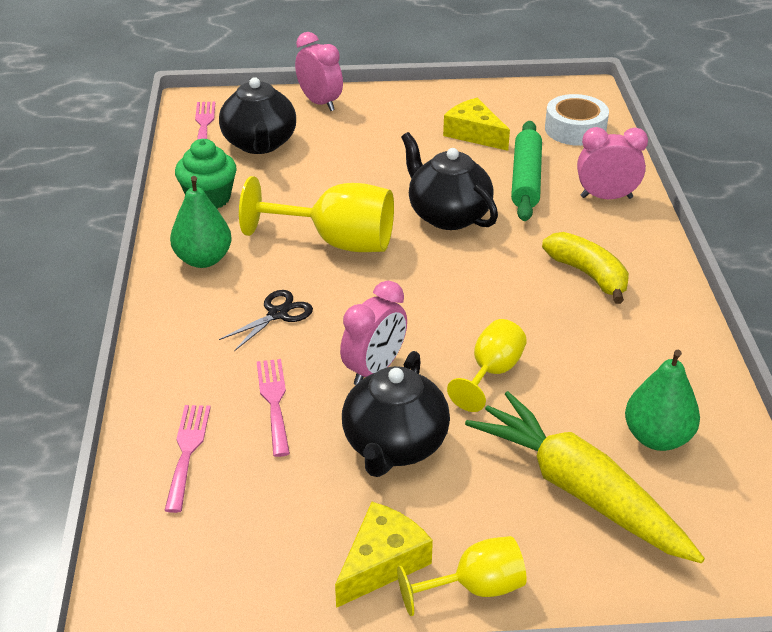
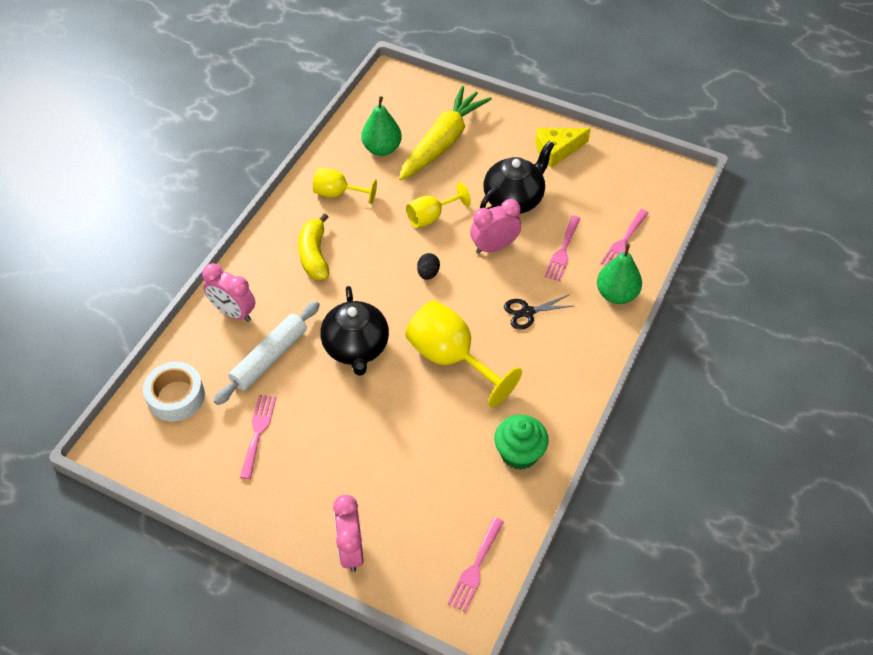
camera: 150 degrees left, 15 degrees up
(203, 259) = (553, 385): green pear -> green pear (616, 294)
(260, 144) = (441, 509): black teapot -> none
(434, 307) = (428, 273): none -> black egg
(474, 134) = (258, 432): yellow cheese -> pink fork
(475, 588) = (523, 125): yellow goblet -> yellow goblet (338, 193)
(526, 179) = (269, 358): green rolling pin -> white rolling pin
(579, 490) = (443, 142): yellow carrot -> yellow carrot turned 135 degrees counterclockwise

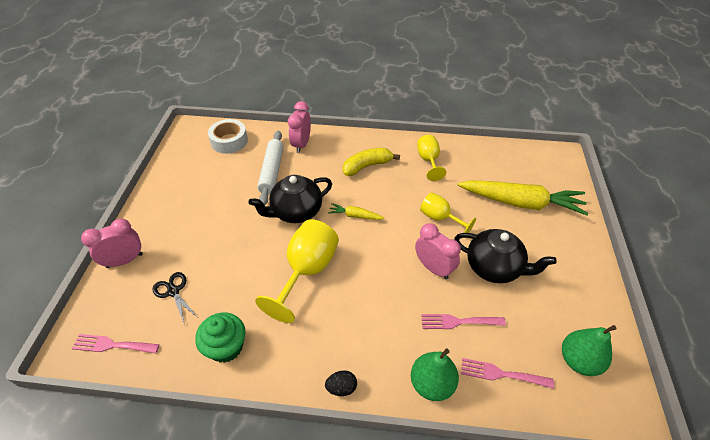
camera: 70 degrees right, 5 degrees down
(258, 432) = (212, 184): pink fork -> none
(269, 358) = (272, 171): white rolling pin -> white rolling pin turned 75 degrees clockwise
(382, 149) = (487, 170): green pear -> green pear (578, 361)
(391, 291) = (355, 216): none -> yellow carrot
(428, 273) = (383, 232): black egg -> black egg (341, 388)
(527, 312) = (375, 312): black scissors -> black scissors (173, 291)
(557, 150) = (574, 284): yellow cheese -> none

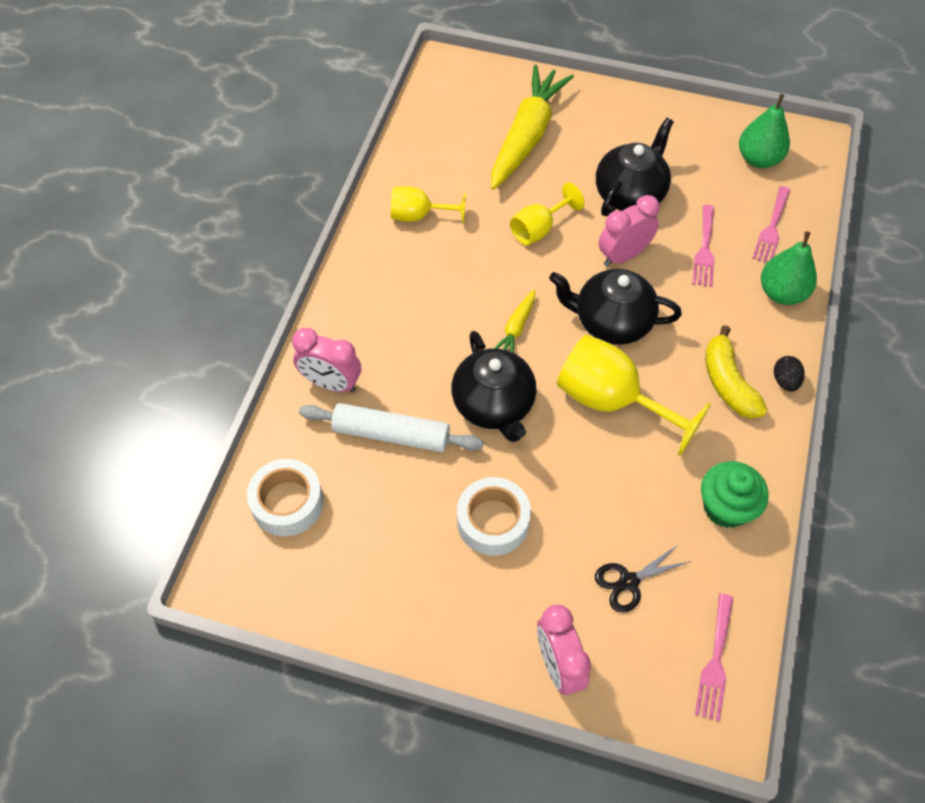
camera: 80 degrees left, 10 degrees up
(217, 221) = (493, 521): none -> white tape
(367, 166) = (411, 296): yellow banana -> yellow banana (728, 383)
(372, 266) = (611, 322): none -> black teapot

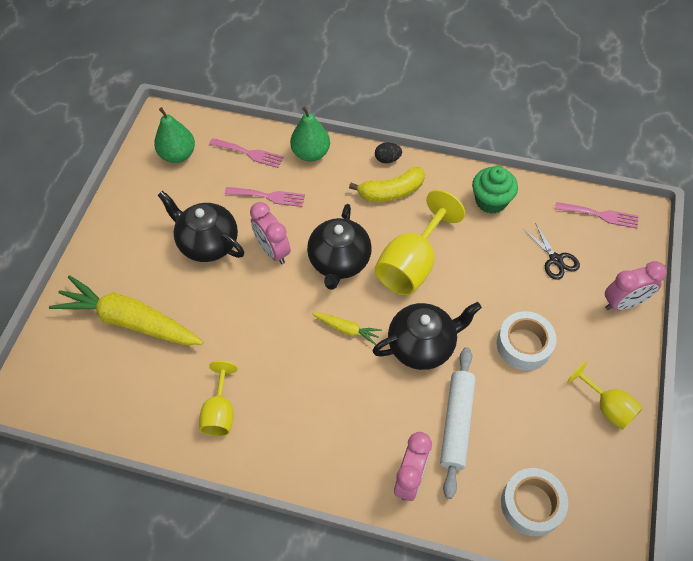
camera: 90 degrees left, 0 degrees up
(539, 229) = (242, 312): yellow goblet -> yellow goblet (607, 407)

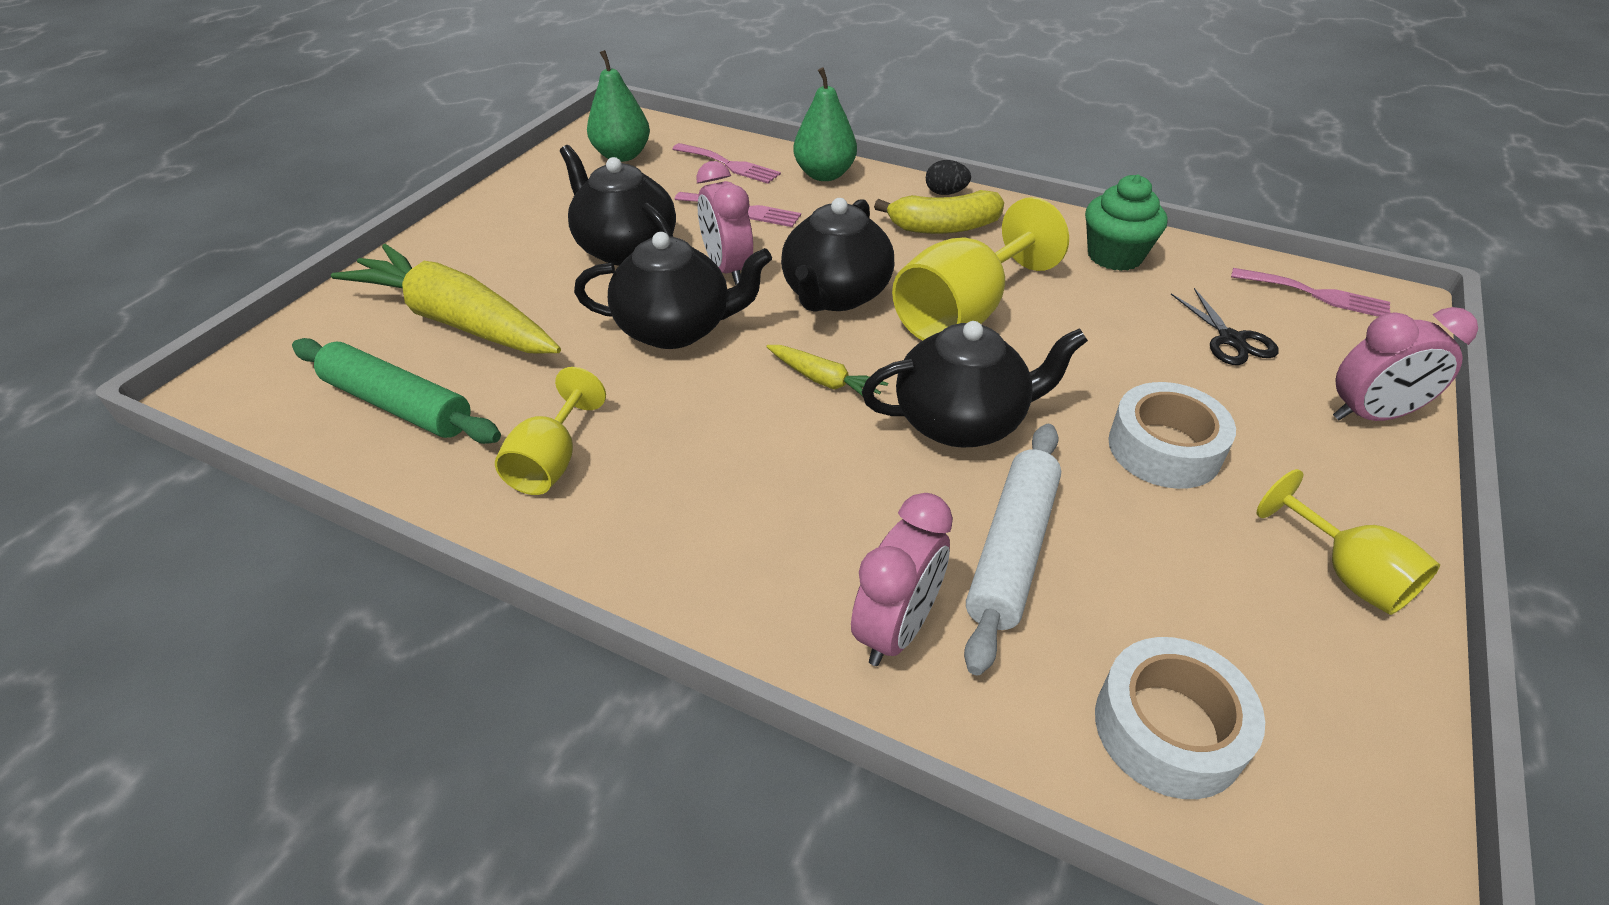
camera: 10 degrees right, 15 degrees down
(123, 389) = (398, 404): none -> green rolling pin
(257, 305) = (676, 329): none -> black teapot

